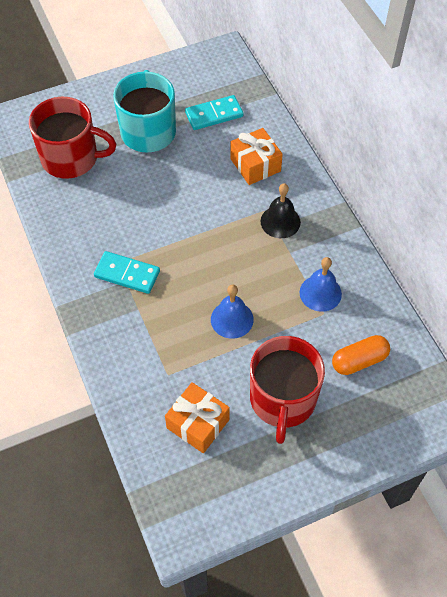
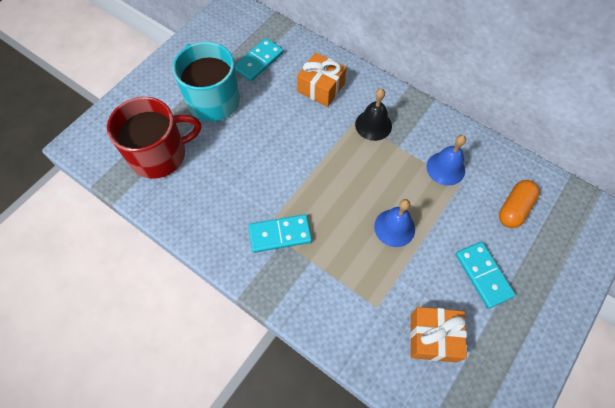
camera: 30 degrees left, 5 degrees up
(282, 400) = (483, 275): red mug -> turquoise domino

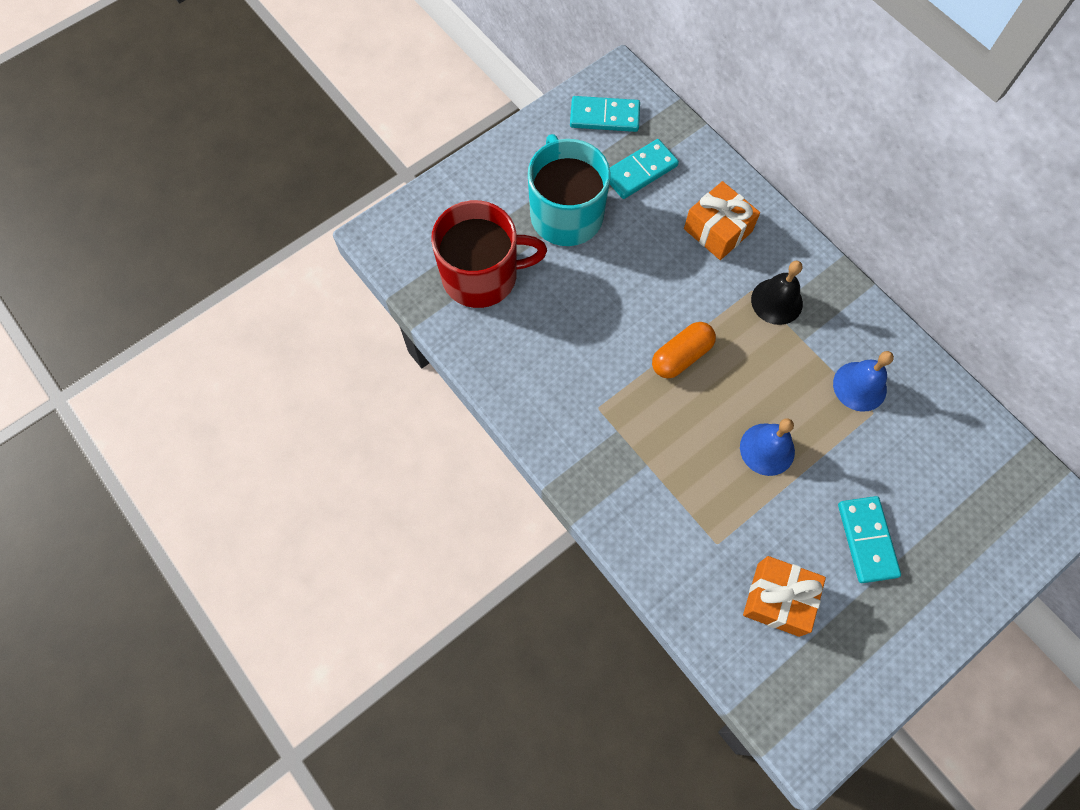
camera: 15 degrees right, 5 degrees up
(280, 234) = (615, 420): turquoise domino -> turquoise domino (604, 116)
(514, 208) = (937, 464): orange capsule -> orange capsule (681, 356)

